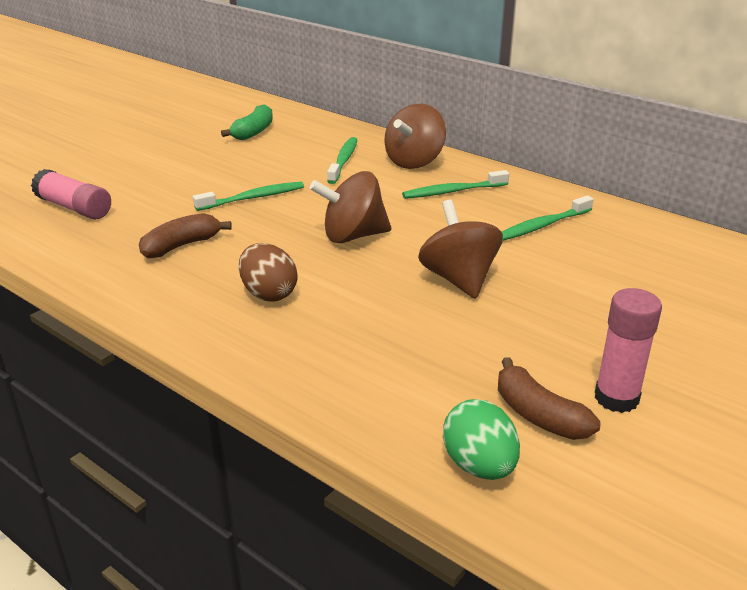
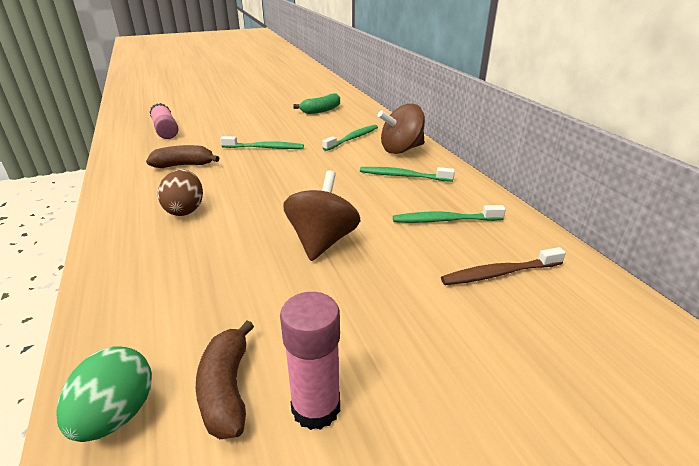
camera: 30 degrees right, 0 degrees up
(353, 236) = (291, 188): brown spinning top -> none
(635, 258) = (499, 273): none -> brown toothbrush

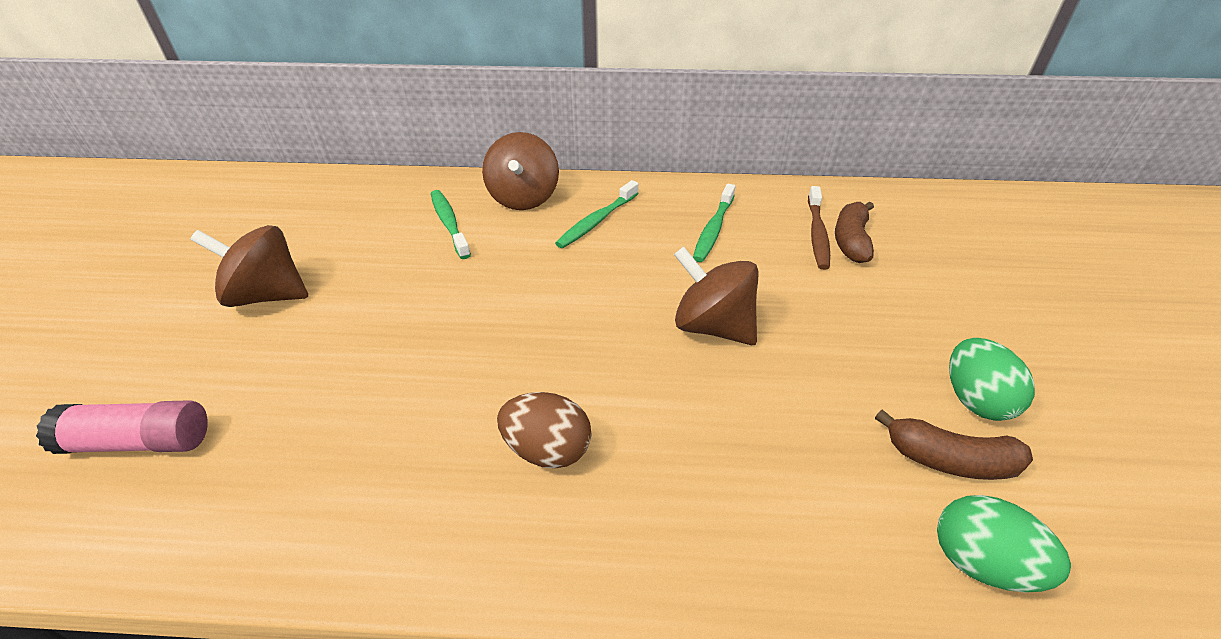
camera: 65 degrees left, 10 degrees up
(184, 165) = (366, 431): brown banana -> brown banana (851, 241)
(261, 121) = (267, 295): none -> brown spinning top
(265, 148) = (392, 315): green toothbrush -> none
(316, 407) = (974, 400): pink glue stick -> green egg
(321, 110) = (304, 221): green banana -> none

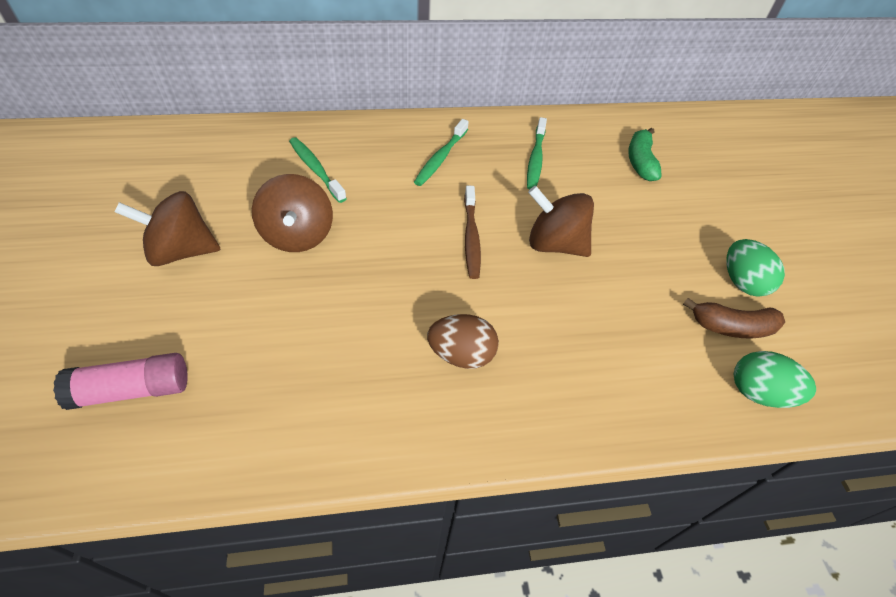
camera: 15 degrees left, 10 degrees up
(524, 198) = (372, 140): brown spinning top -> brown spinning top (298, 235)
(817, 234) = (614, 157): brown toothbrush -> brown toothbrush (471, 237)
(851, 241) = (640, 162): brown banana -> green banana

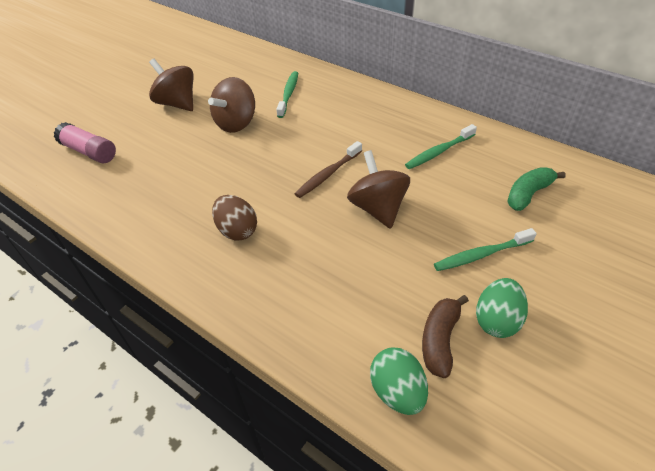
camera: 50 degrees right, 5 degrees down
(441, 158) = (371, 121): green toothbrush -> green toothbrush (481, 255)
(731, 327) = (440, 340): brown banana -> brown banana turned 60 degrees clockwise

